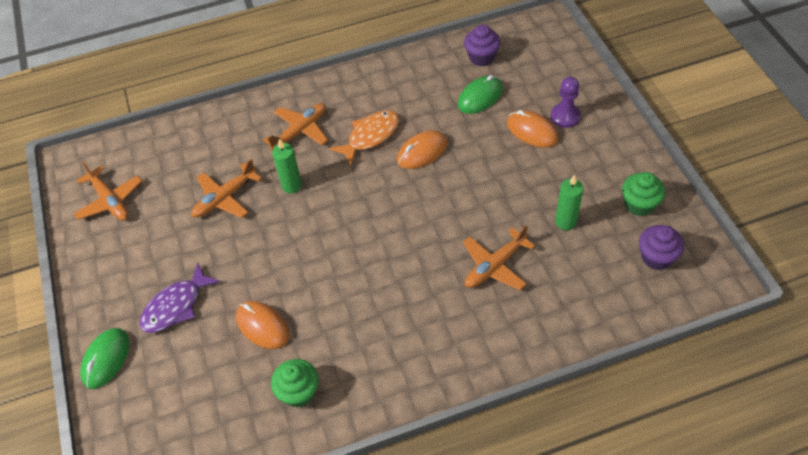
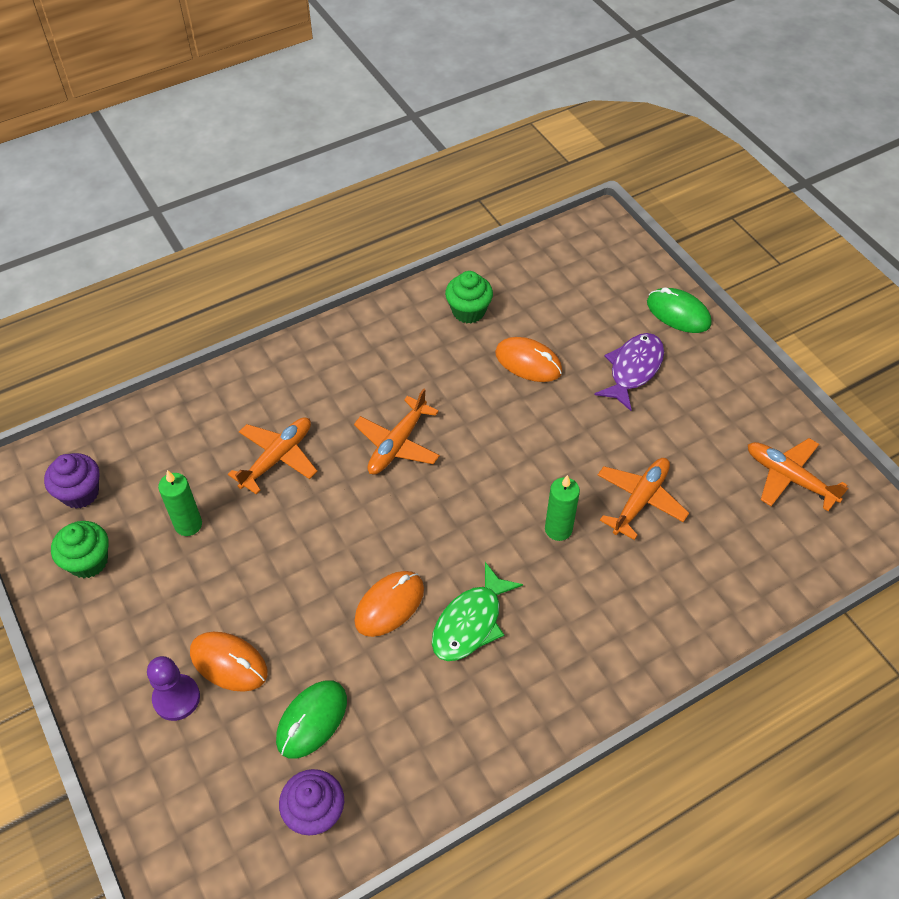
camera: 165 degrees right, 0 degrees up
(106, 359) = (678, 313): green mouse -> green mouse turned 60 degrees counterclockwise
(300, 131) = (578, 618): orange plane -> orange plane (397, 444)
(370, 136) = (470, 622): orange fish -> green fish

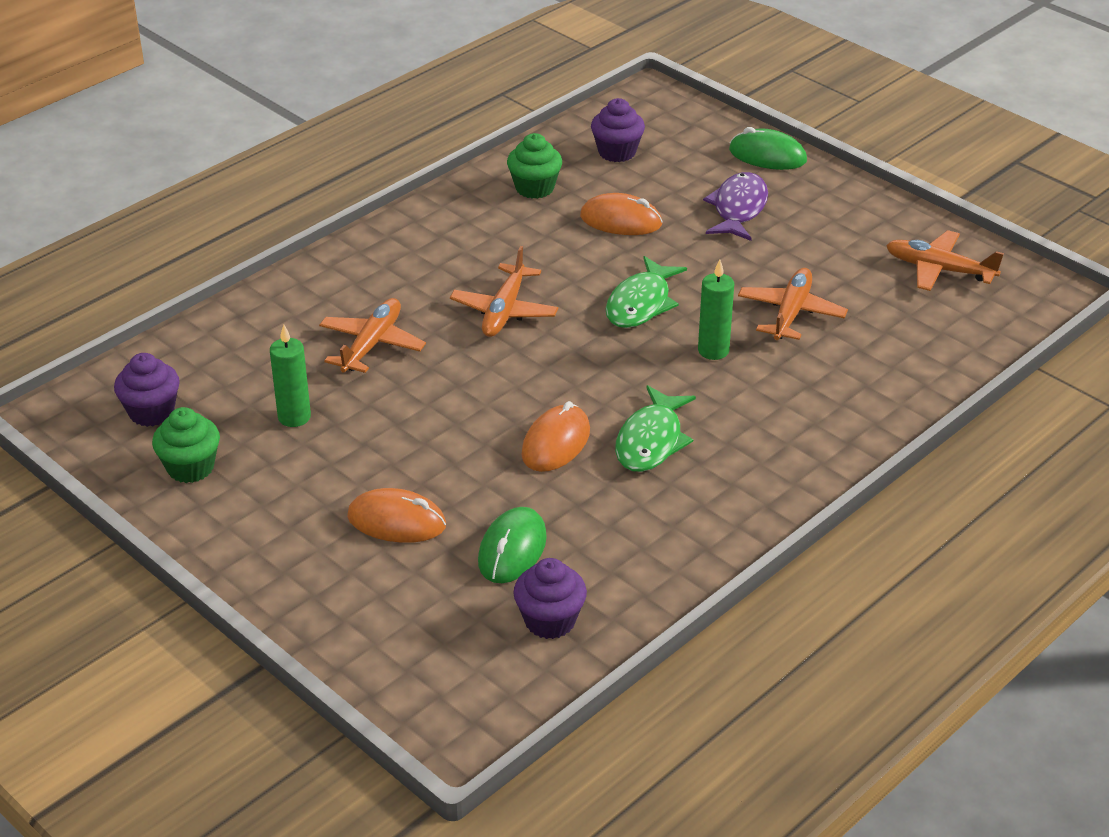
camera: 15 degrees left, 15 degrees down
(176, 698) = (350, 560): purple pawn -> none
(514, 461) = (641, 303): none -> green fish
(550, 284) = (617, 152): none -> purple cupcake

